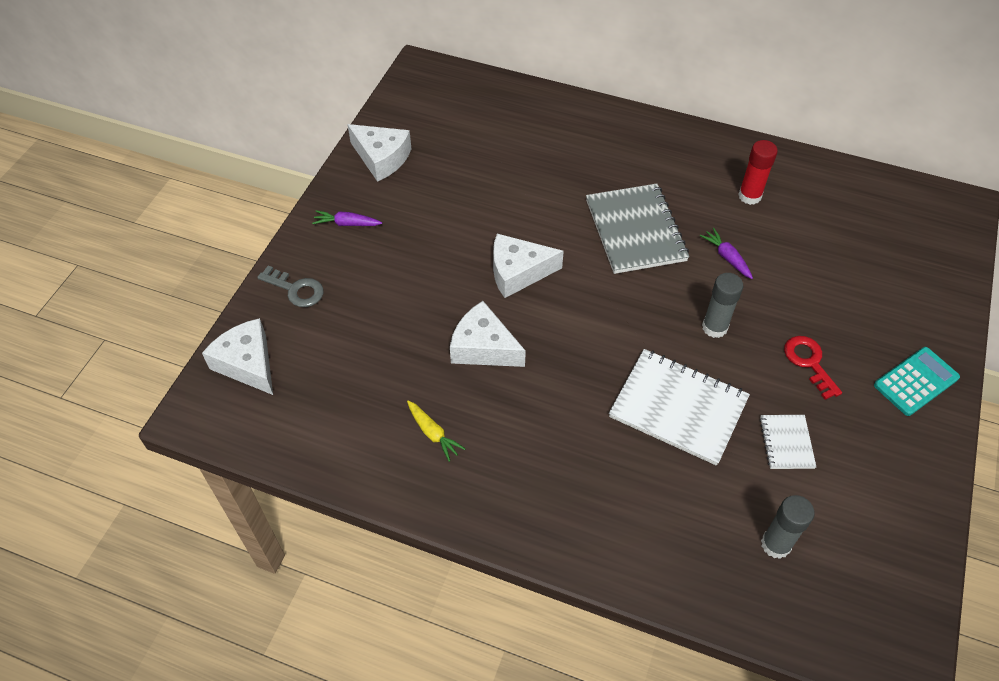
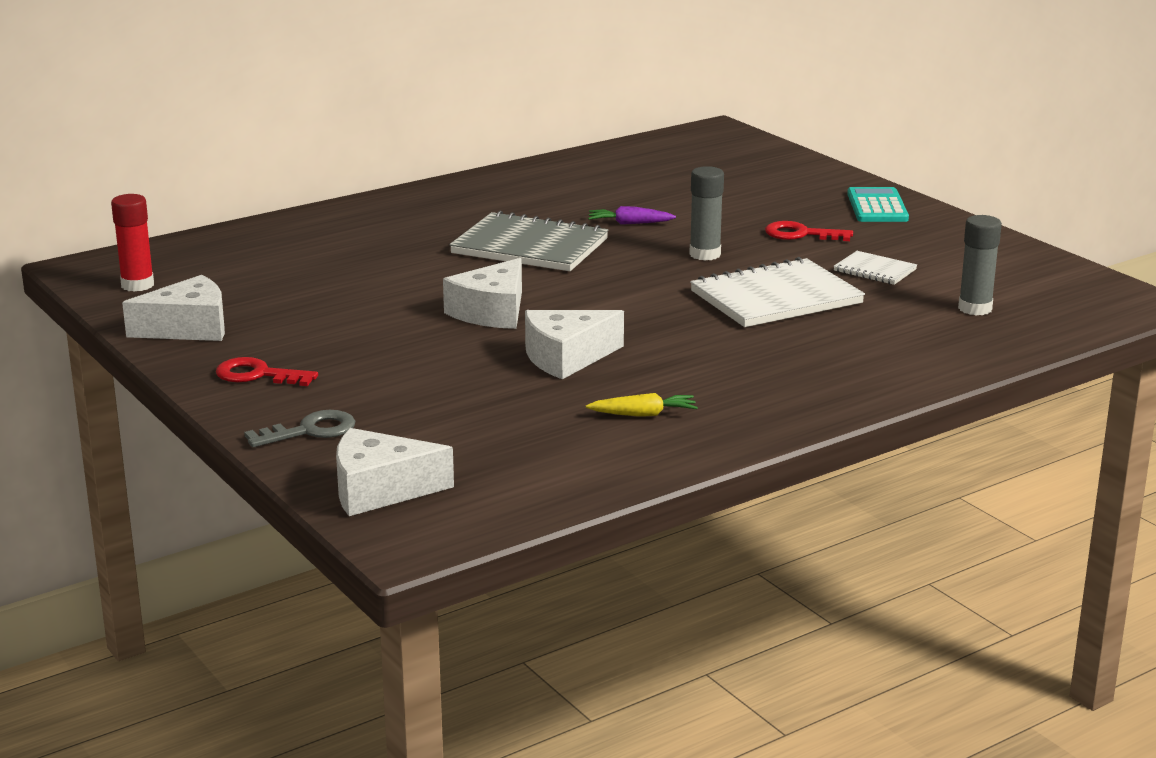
camera: 55 degrees left, 30 degrees down
(347, 224) = (257, 375): purple carrot -> red key
(749, 196) = (571, 191): red glue stick -> red glue stick (137, 285)

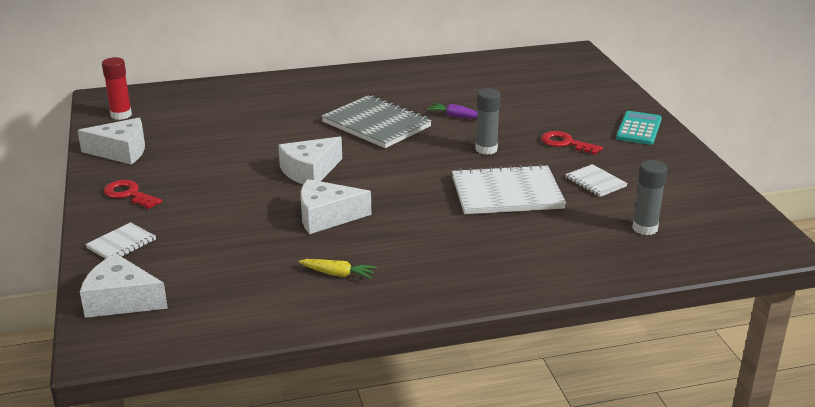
camera: 20 degrees right, 5 degrees up
(310, 431) = (121, 244): grey key -> white notebook

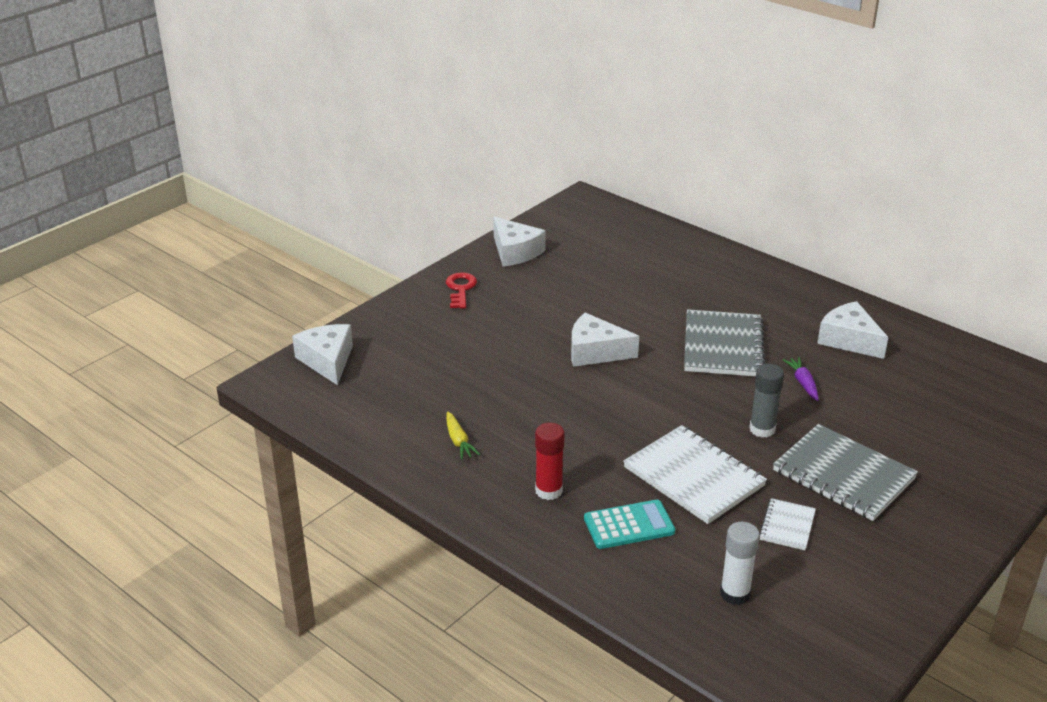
camera: 55 degrees right, 5 degrees up
(121, 115) = (568, 221): red glue stick -> red glue stick (549, 491)
(121, 244) = (394, 322): white notebook -> none
(326, 217) = (535, 395): white cheese -> white cheese (848, 340)
(566, 143) = (843, 475): red key -> grey notebook
(638, 129) = (948, 514): turquoise calculator -> turquoise calculator (629, 525)
(645, 228) = (735, 593): grey glue stick -> white glue stick

